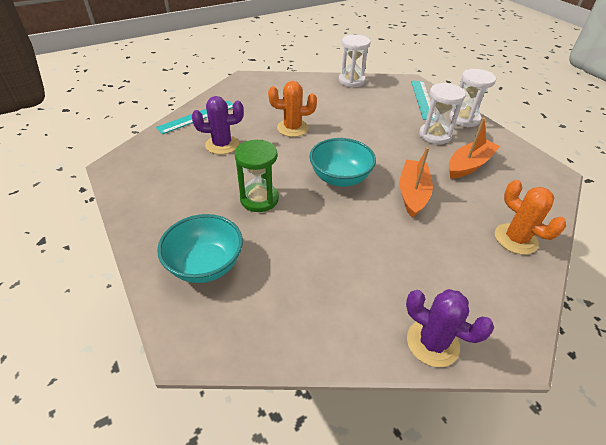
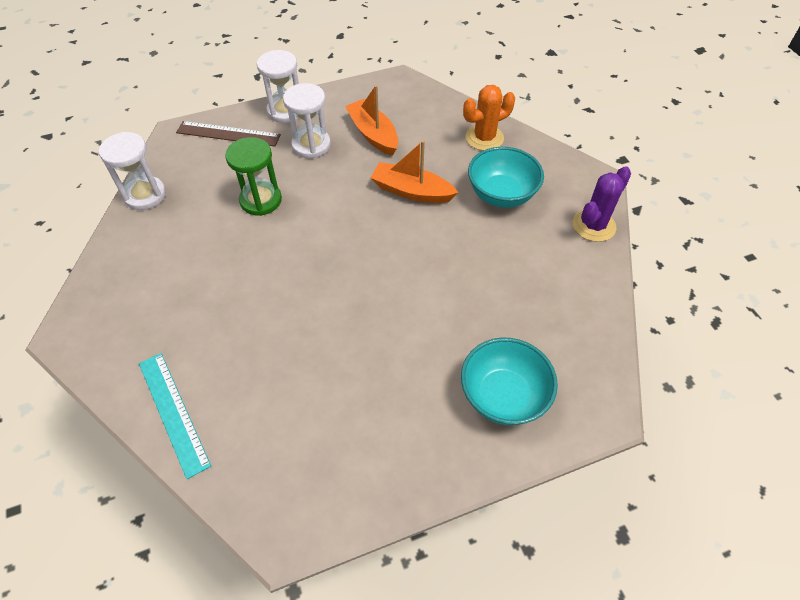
camera: 80 degrees left, 10 degrees up
(222, 145) = (267, 375): purple cactus -> none
(259, 199) = (398, 335): green hourglass -> green hourglass (261, 200)
(292, 128) = (251, 283): orange cactus -> none
(340, 178) = (373, 249): turquoise bowl -> turquoise bowl (501, 195)
(423, 99) = (228, 134): turquoise ruler -> brown ruler

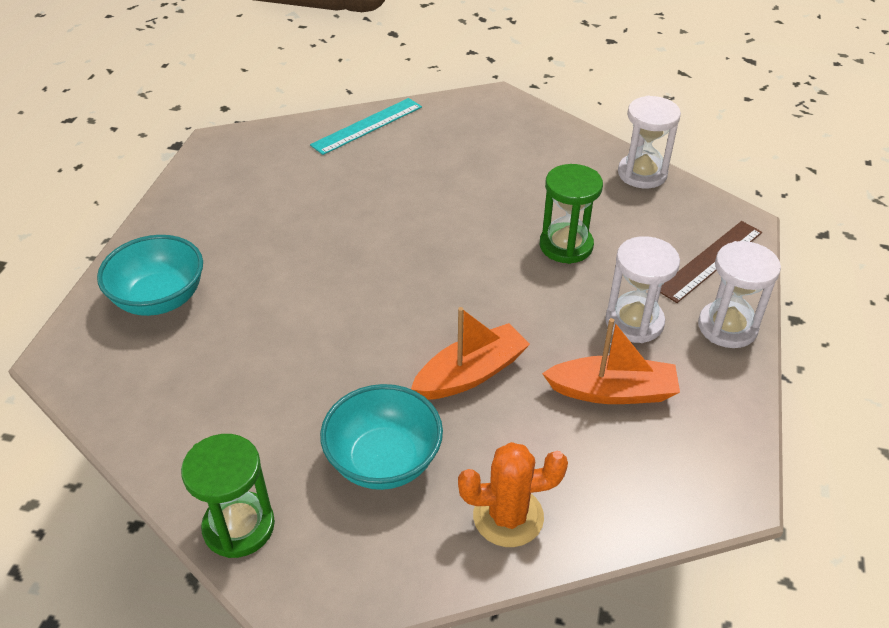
camera: 125 degrees right, 10 degrees down
(173, 412) = (367, 126): turquoise ruler -> turquoise ruler turned 45 degrees counterclockwise
(484, 138) = (508, 516): orange cactus -> orange cactus turned 75 degrees clockwise
(593, 225) = (239, 526): purple cactus -> green hourglass

